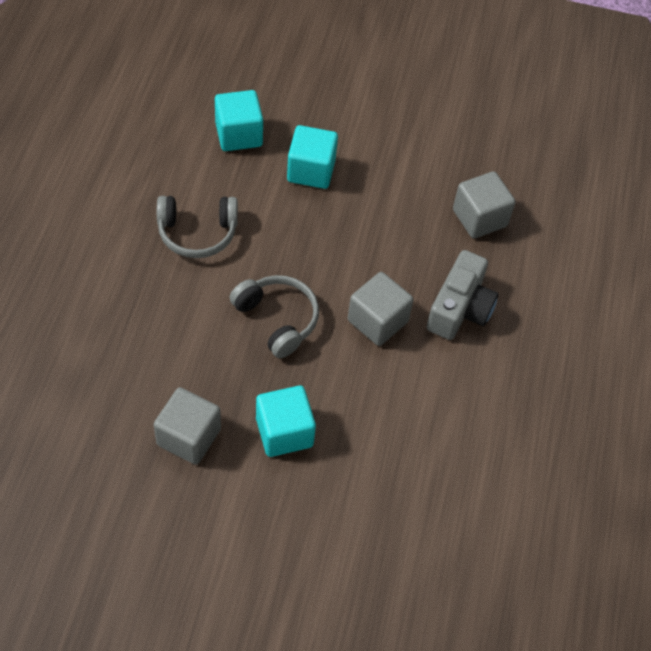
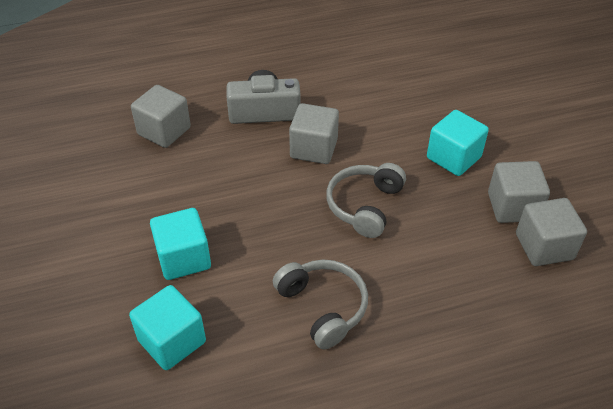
camera: 115 degrees left, 10 degrees down
(129, 427) = (544, 246): none -> grey cube

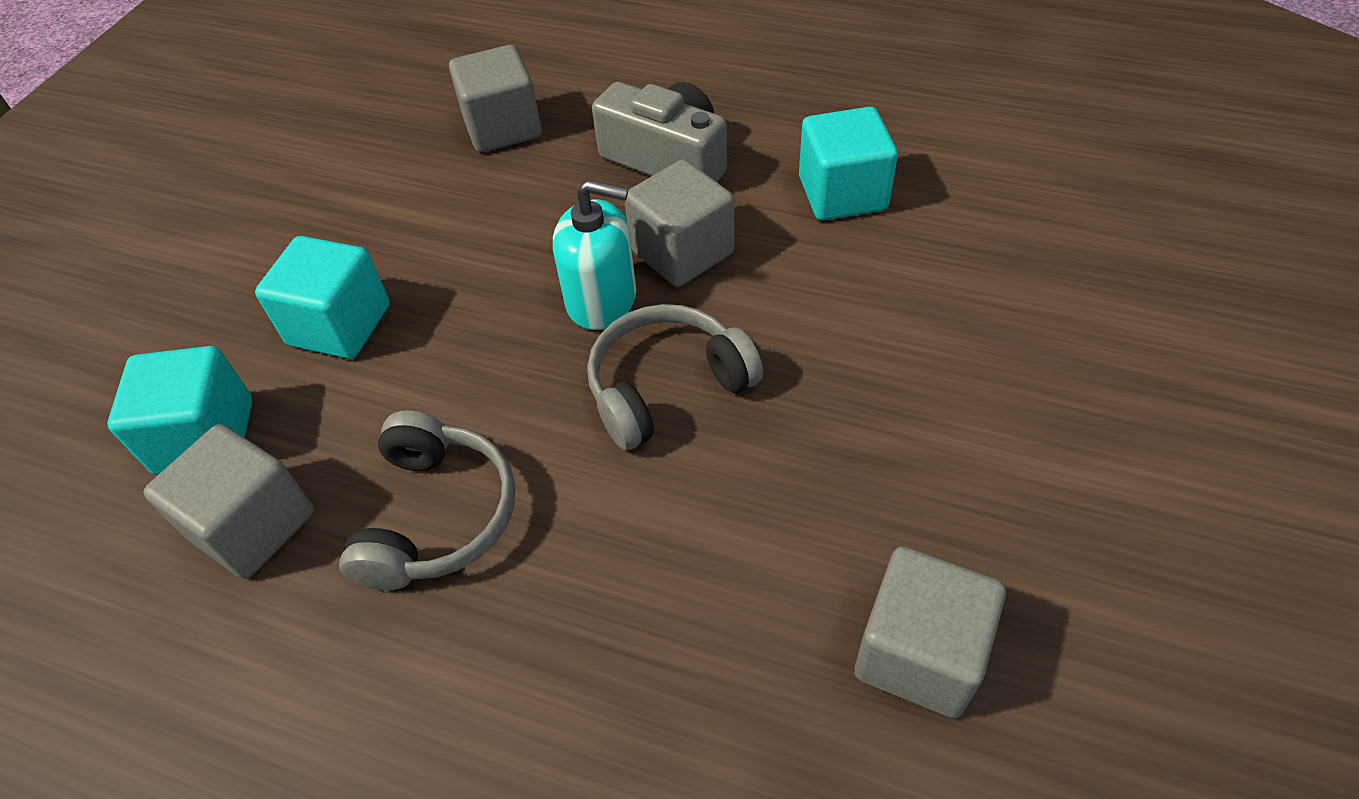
camera: 40 degrees right, 5 degrees up
(299, 185) = (601, 300): none -> turquoise soap dispenser
(453, 158) = (906, 385): turquoise cube -> turquoise cube (842, 193)
(513, 207) = (931, 538): grey cube -> grey cube (253, 525)

